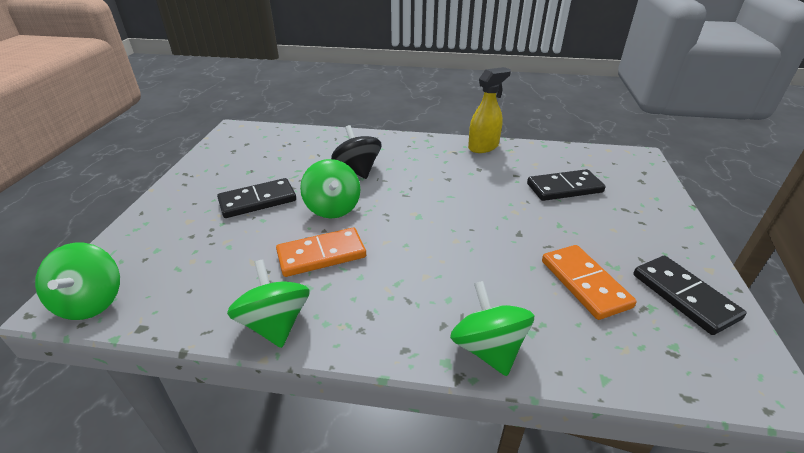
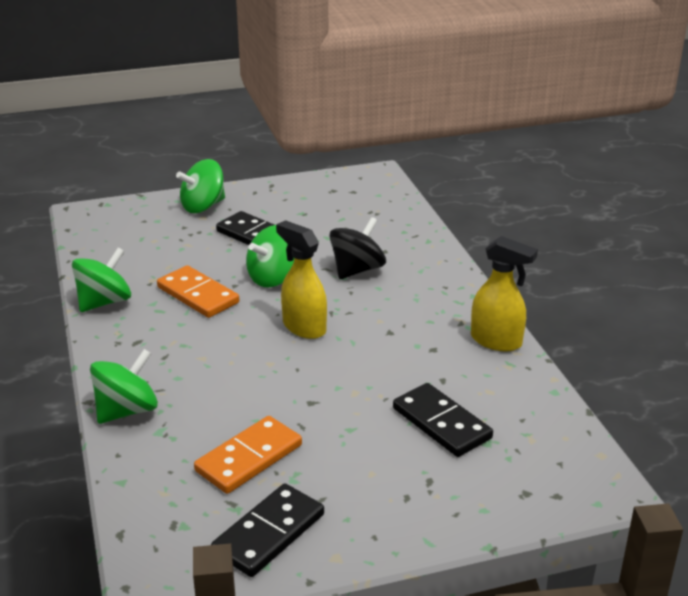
camera: 65 degrees right, 5 degrees down
(91, 302) = (88, 222): green spinning top -> green spinning top (203, 206)
(417, 211) = (304, 327): none -> yellow spray bottle

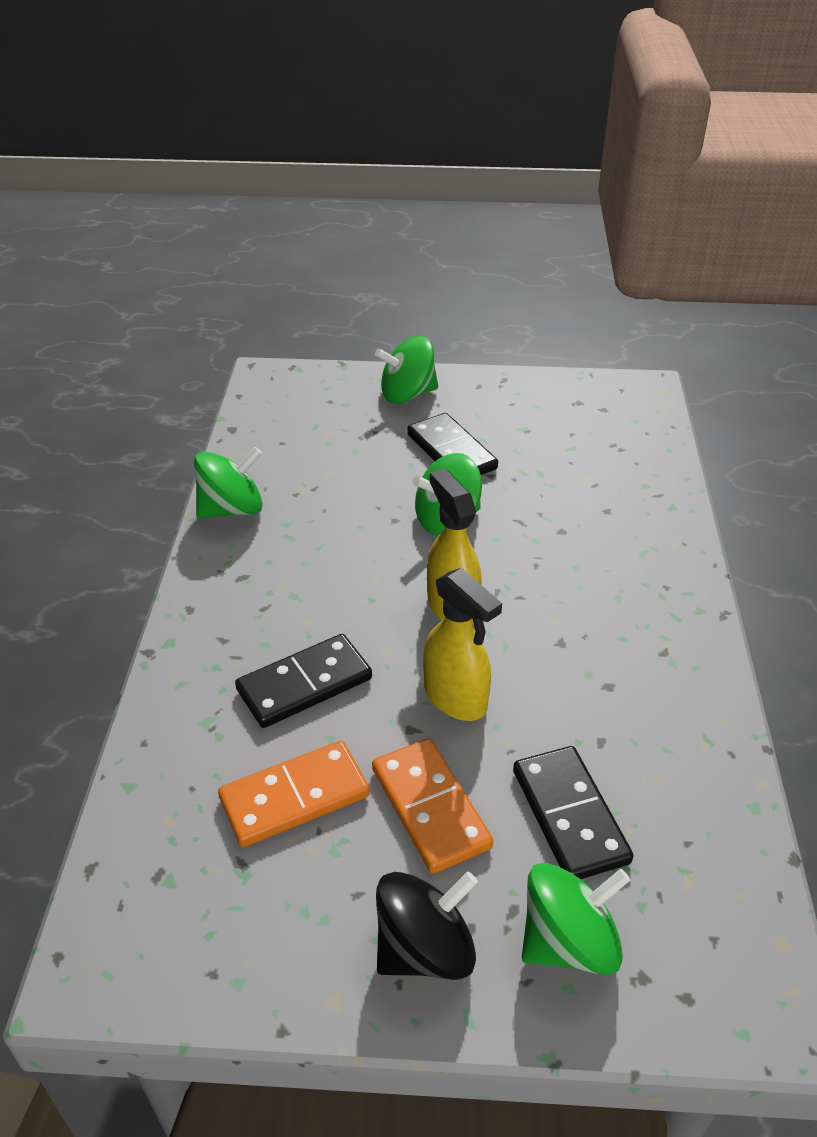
camera: 20 degrees right, 10 degrees up
(127, 410) = (184, 678): green spinning top -> green spinning top (568, 942)
(197, 295) = (343, 525): orange domino -> orange domino (430, 808)
(269, 533) = (265, 929): black domino -> black domino (304, 684)
(357, 270) = (558, 532): black spinning top -> black spinning top (425, 949)
(496, 341) = (703, 696): yellow spray bottle -> yellow spray bottle (456, 698)

